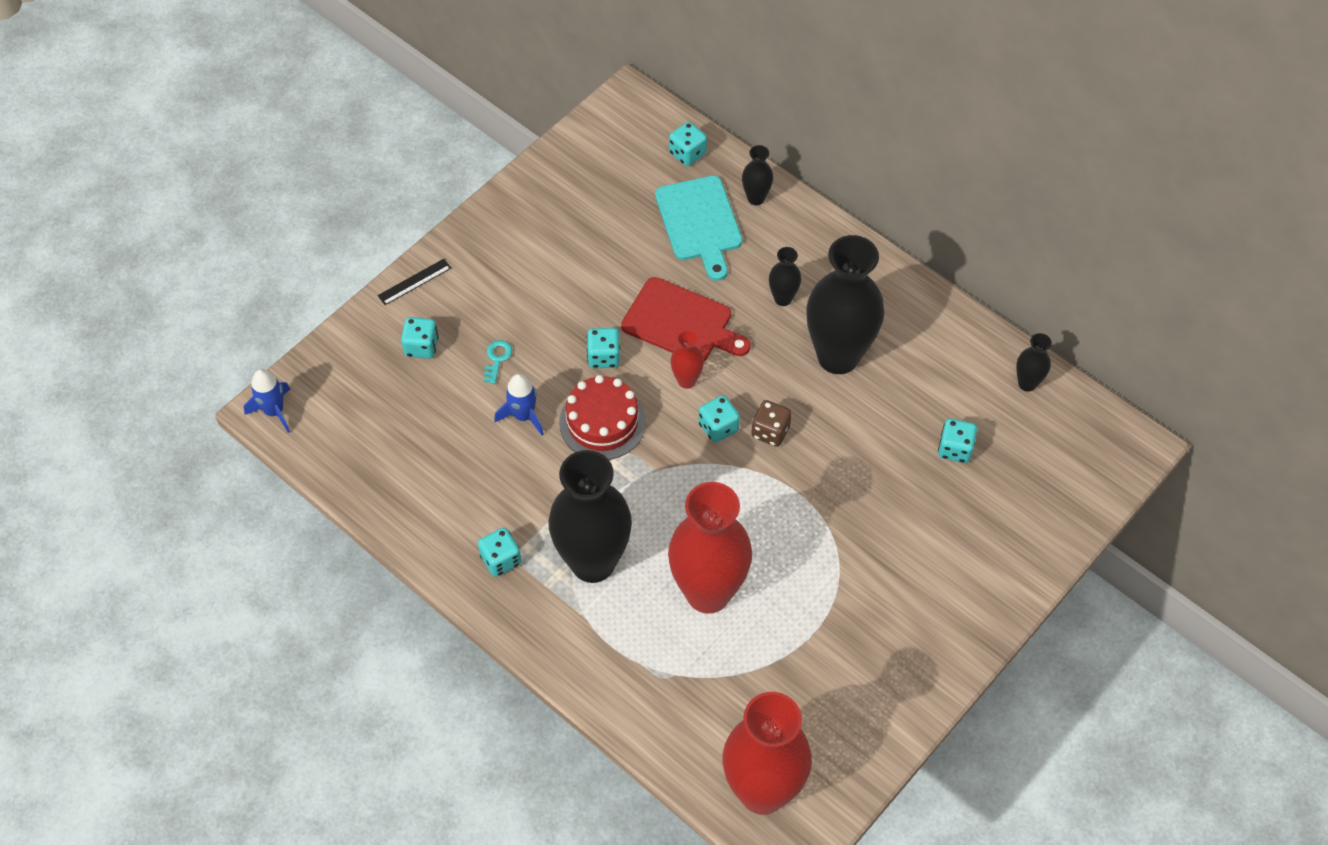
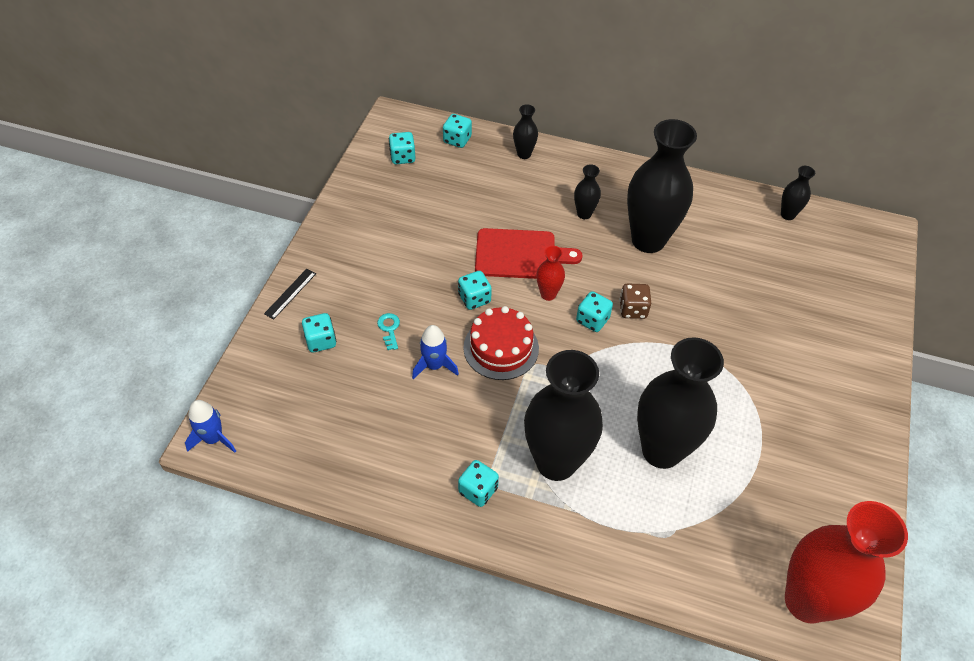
camera: 25 degrees left, 5 degrees down
(699, 223) = (493, 182): turquoise cutting board -> none
(708, 593) = (661, 450): red vase -> black vase
(955, 449) = (770, 275): turquoise dice -> turquoise dice (403, 157)

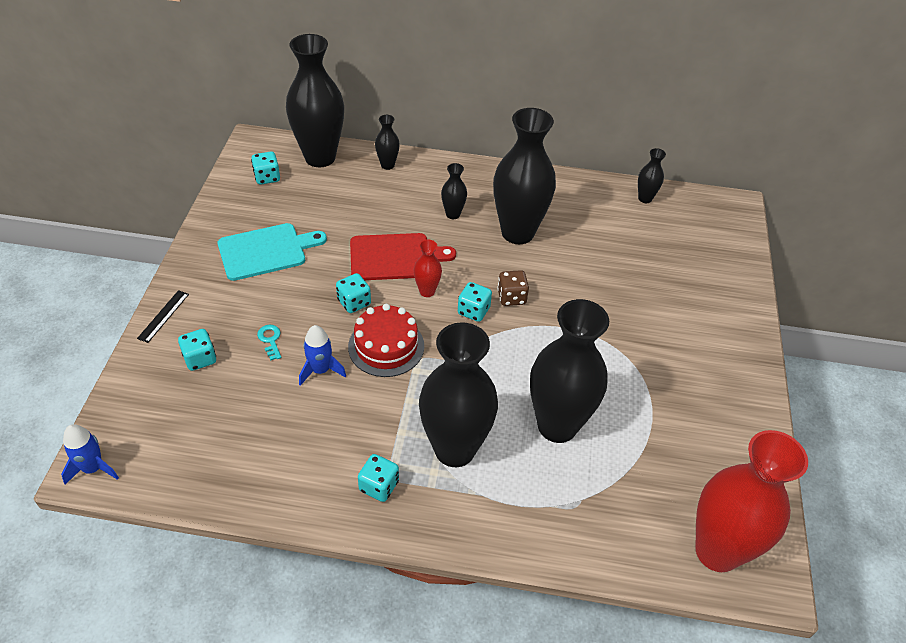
camera: 10 degrees left, 5 degrees down
(394, 236) = (266, 251): none -> turquoise cutting board
(457, 140) = (320, 157): turquoise dice -> black vase

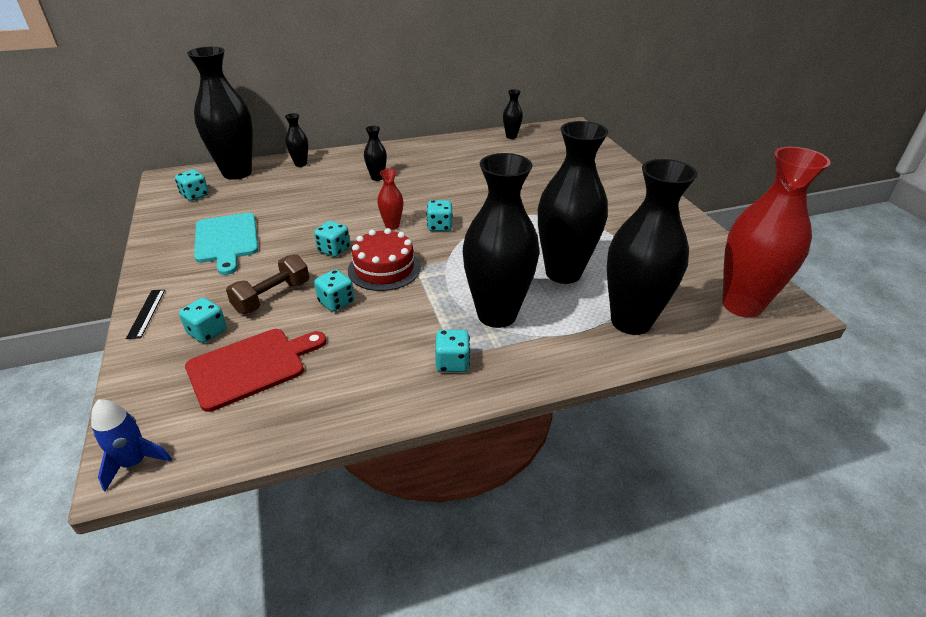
camera: 25 degrees left, 10 degrees down
(266, 251) = (226, 240): turquoise cutting board -> turquoise cutting board turned 120 degrees clockwise
(270, 340) = (272, 297): turquoise key -> brown dumbbell
(320, 370) = (336, 302): blue rocket -> turquoise dice
(394, 257) = (348, 213): red cutting board -> red cutting board (251, 366)
(511, 297) = (462, 211): brown dice -> none
(517, 233) = (436, 175): black vase -> black vase (631, 321)

